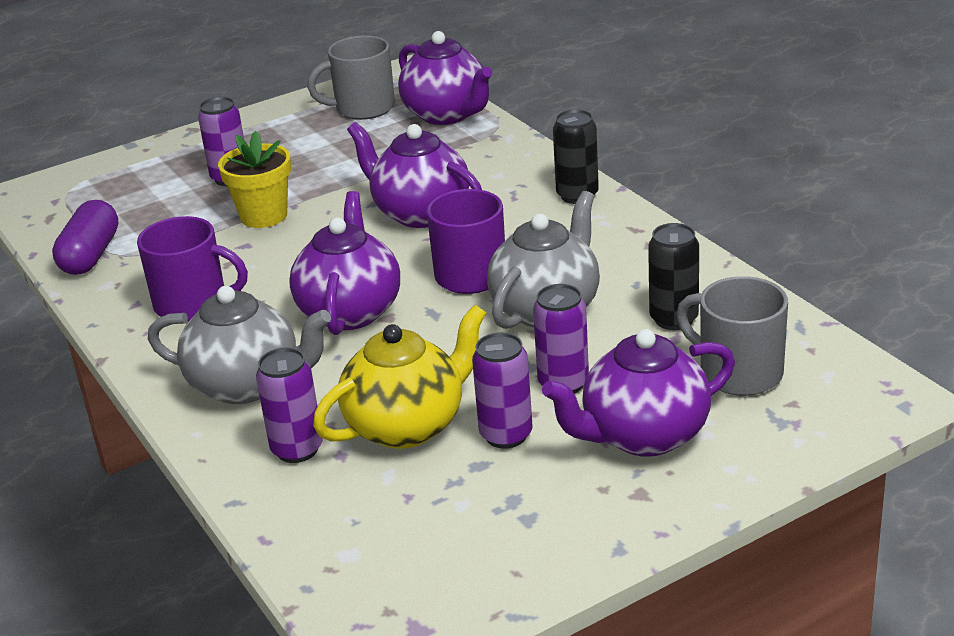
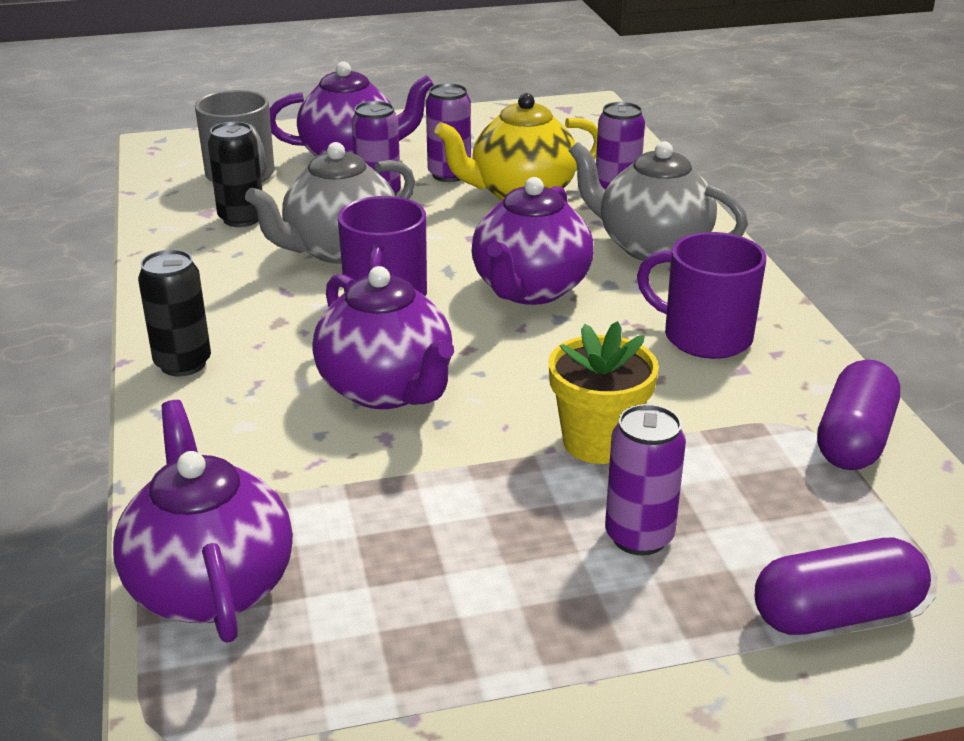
camera: 165 degrees left, 0 degrees up
(124, 172) = (836, 613): none -> purple capsule
(363, 108) = (343, 662): grey mug -> none

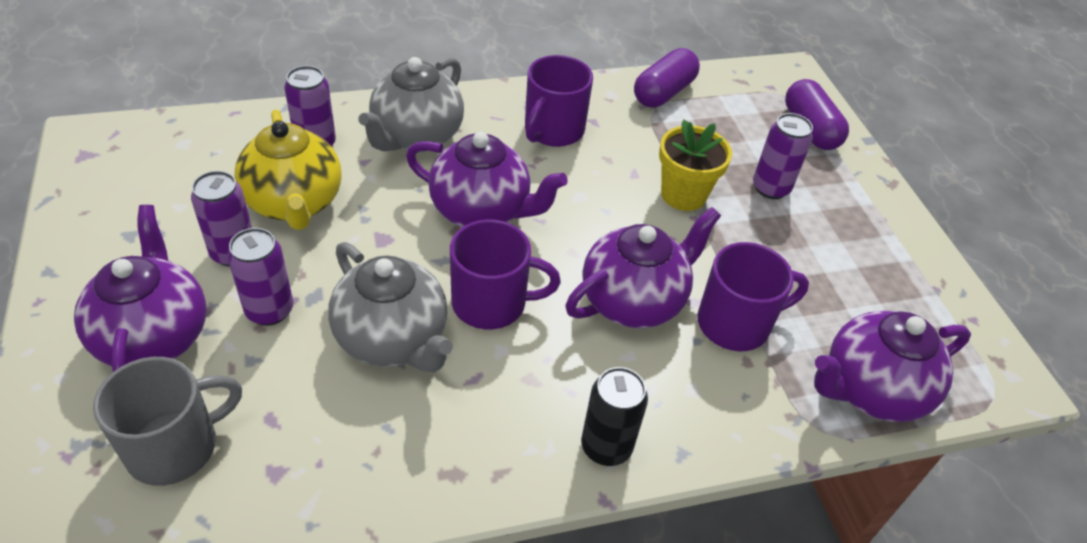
camera: 95 degrees left, 15 degrees up
(241, 219) = (302, 433): black can -> none
(345, 469) = (736, 323): none -> purple mug
(853, 439) = (663, 92): purple capsule -> purple capsule turned 75 degrees counterclockwise

